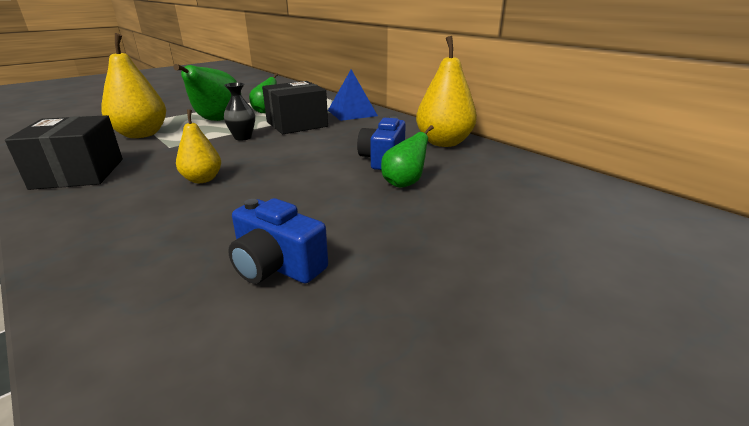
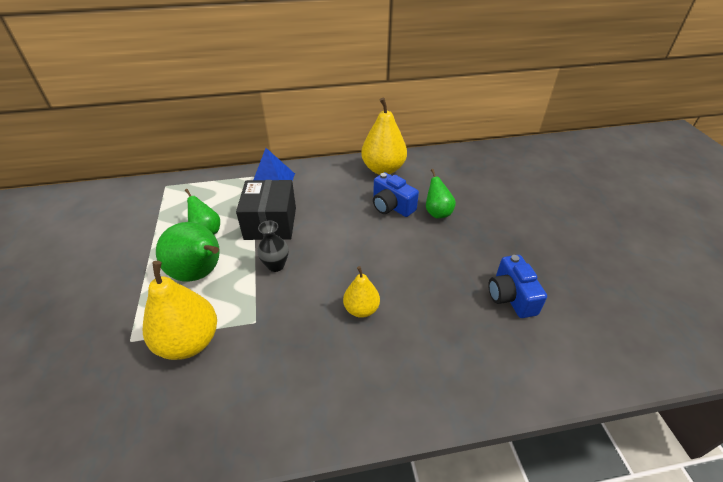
camera: 60 degrees left, 15 degrees up
(79, 173) = (279, 400): black box -> none
(276, 266) = (511, 296): blue camera -> blue camera turned 105 degrees clockwise

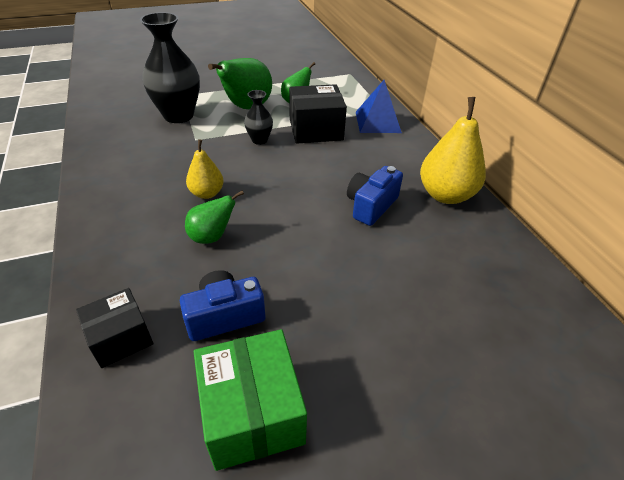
camera: 80 degrees right, 0 degrees up
(189, 342) = (178, 115): yellow pear -> black vase
(437, 212) = (372, 247): green pear -> green pear (212, 237)
(542, 362) = (121, 338): none -> black box
(582, 284) = (252, 413): none -> green box

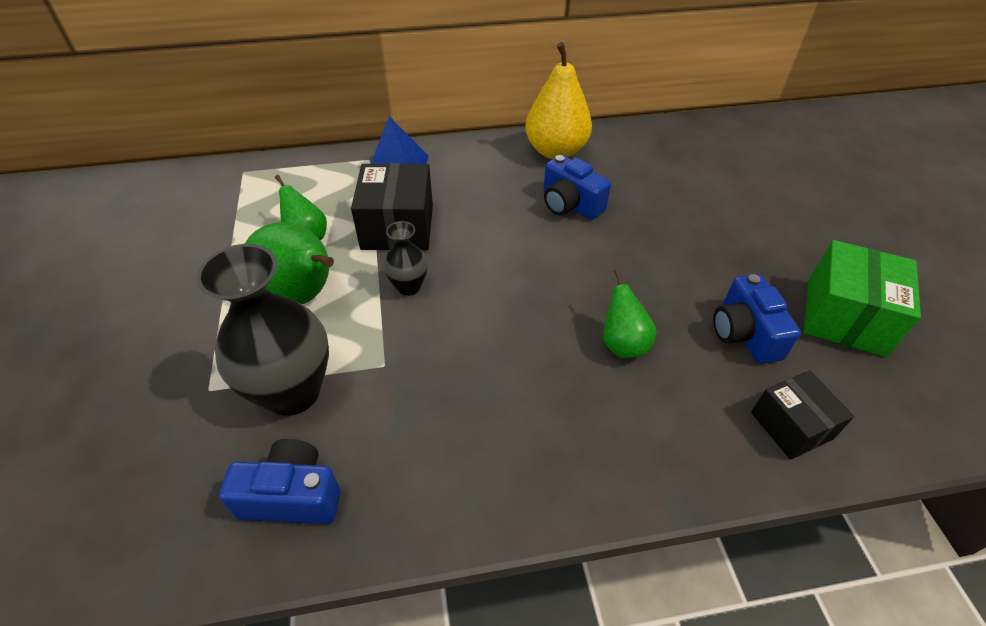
camera: 80 degrees left, 5 degrees up
(117, 125) = (292, 496): none -> blue camera
(207, 193) = (533, 349): yellow pear -> none
(252, 413) = (845, 317): green box -> green box turned 60 degrees counterclockwise

